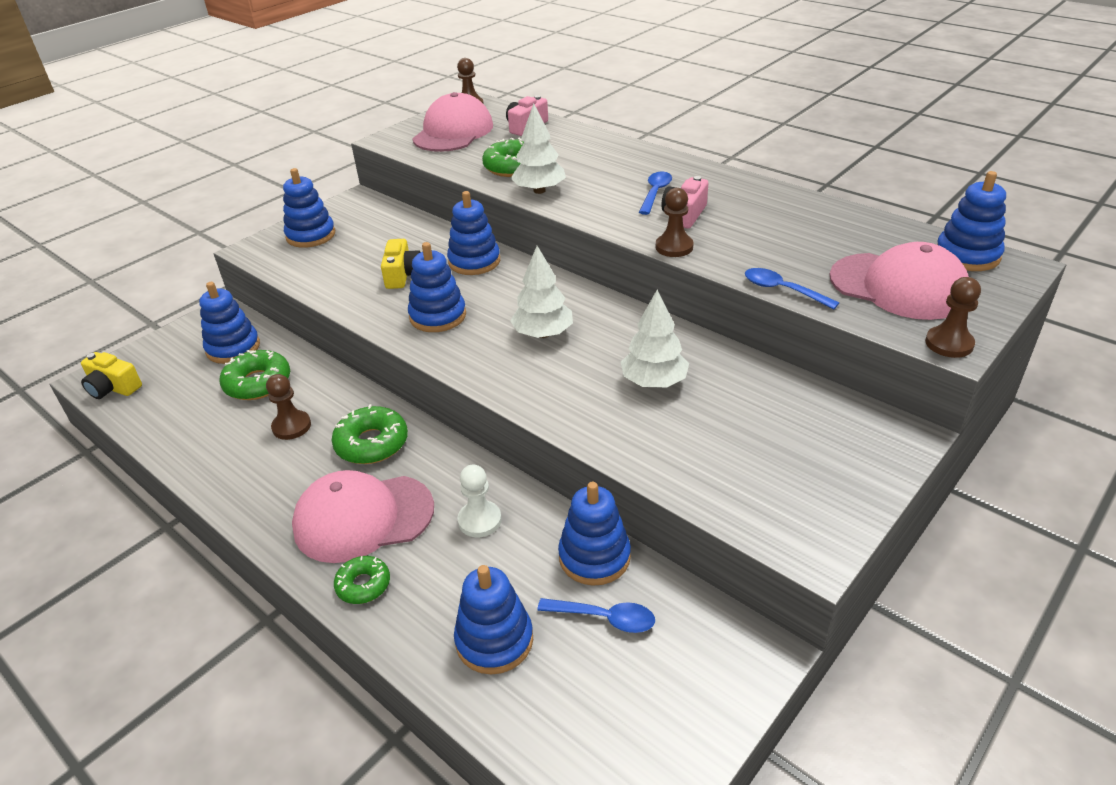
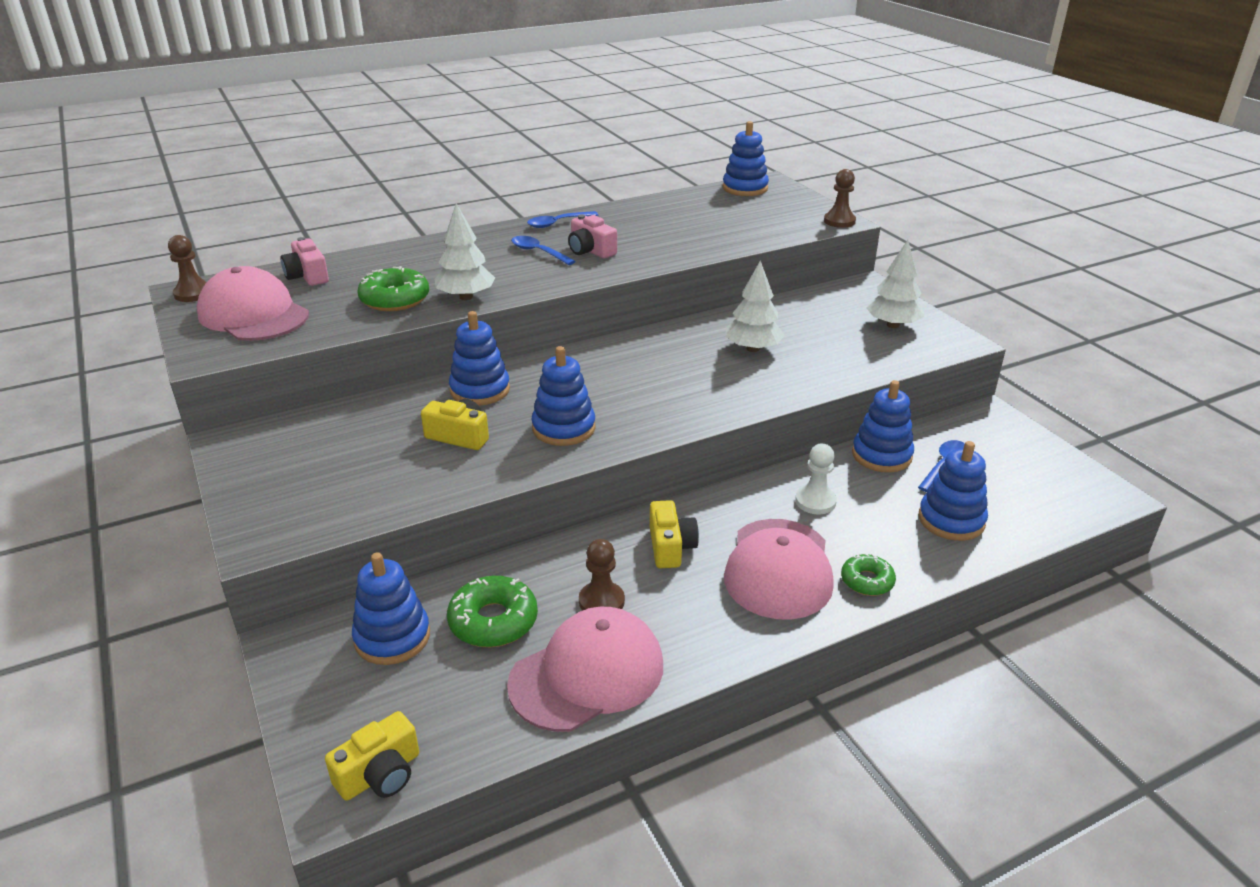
camera: 70 degrees left, 5 degrees down
(311, 235) = (283, 488): blue stacking toy -> none
(372, 443) = (670, 547): green donut -> yellow camera
(543, 334) = (645, 380): white tree -> white tree (893, 325)
(674, 247) = (638, 266): brown pawn -> none
(782, 290) = (738, 247): blue spoon -> blue spoon (557, 223)
(898, 286) = (764, 215): pink cap -> pink cap (587, 674)

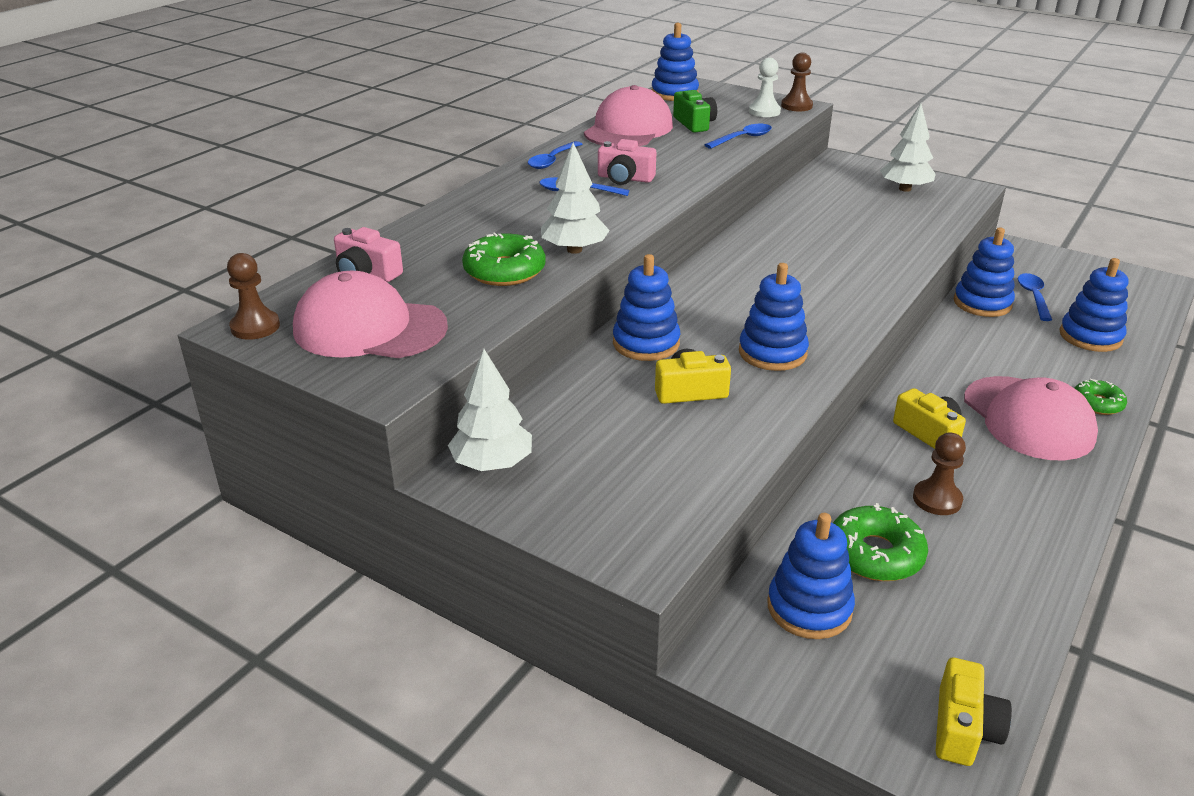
camera: 30 degrees left, 0 degrees up
(587, 674) = (1006, 563): pink cap -> pink cap (628, 129)
(720, 218) = (694, 124): none -> green camera
(742, 240) = (743, 138): none -> blue spoon
(752, 349) = (828, 237): white tree -> white tree (492, 464)
(815, 501) = (984, 356): white pawn -> white pawn (764, 111)

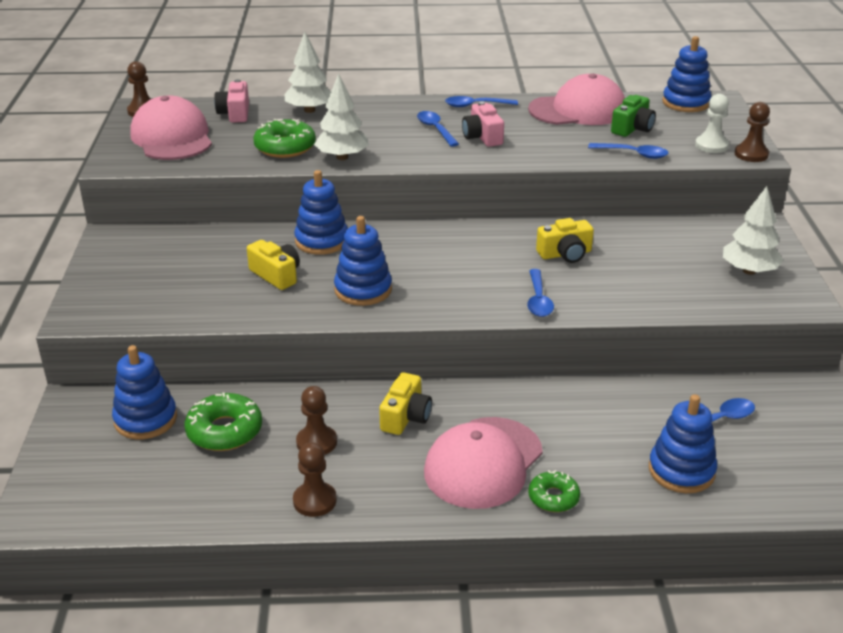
camera: 55 degrees right, 0 degrees up
(492, 464) = (133, 240): white tree -> white tree (309, 110)
(873, 278) = (538, 300): none -> blue spoon
(963, 728) = (71, 512): yellow camera -> yellow camera (565, 254)
(982, 303) = (664, 394): blue stacking toy -> none
(1036, 533) = (314, 501): none -> brown pawn

